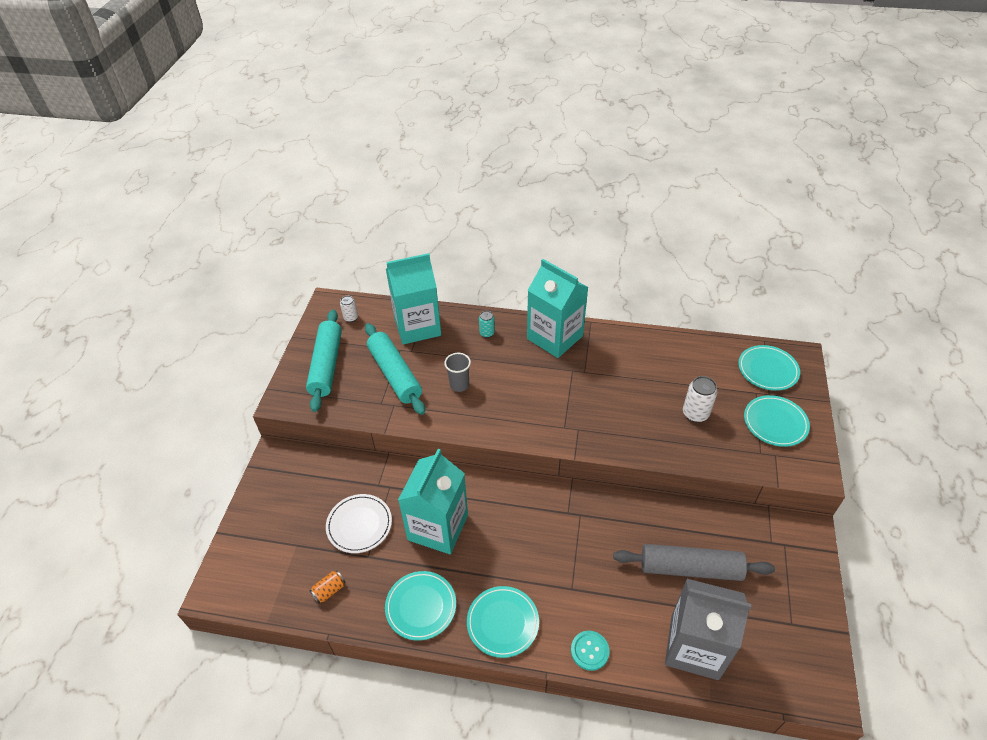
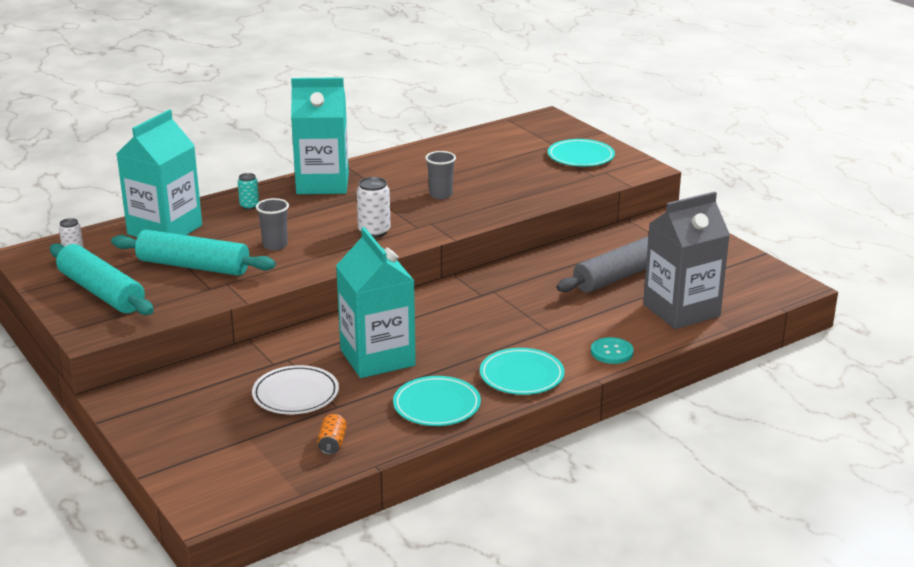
camera: 45 degrees left, 20 degrees down
(619, 401) = (440, 195): none -> grey cup
(695, 413) = (514, 176): white can -> white can (374, 232)
(767, 370) = (534, 133): turquoise plate -> none

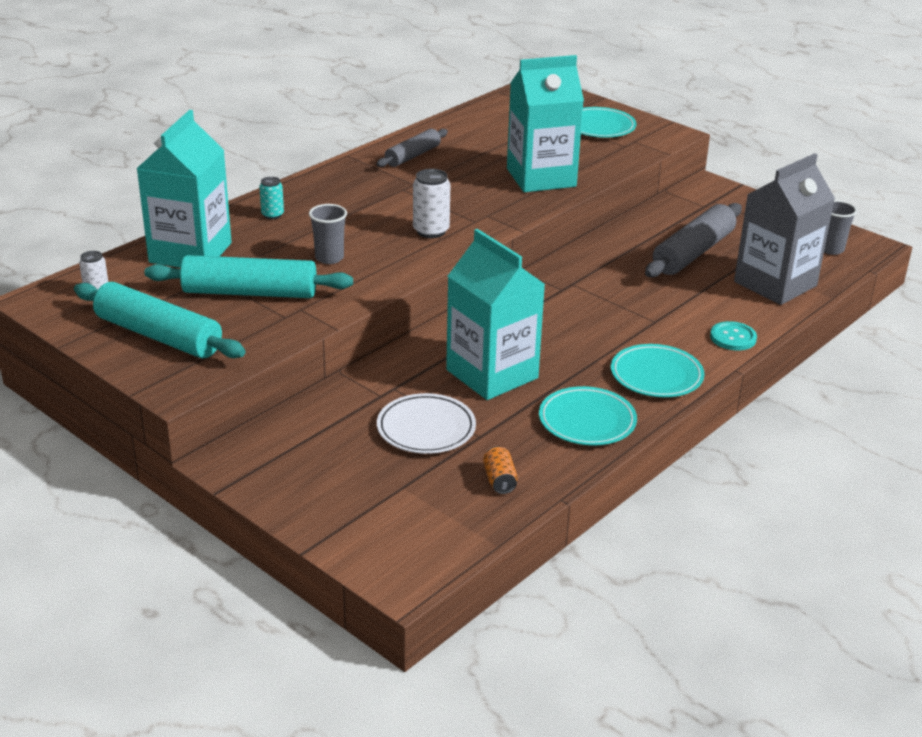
camera: 15 degrees left, 5 degrees up
(322, 183) = (340, 181): turquoise carton -> turquoise carton (541, 177)
(397, 168) = (413, 156): none -> grey rolling pin
(440, 195) = (478, 182): grey cup -> grey cup (831, 249)

